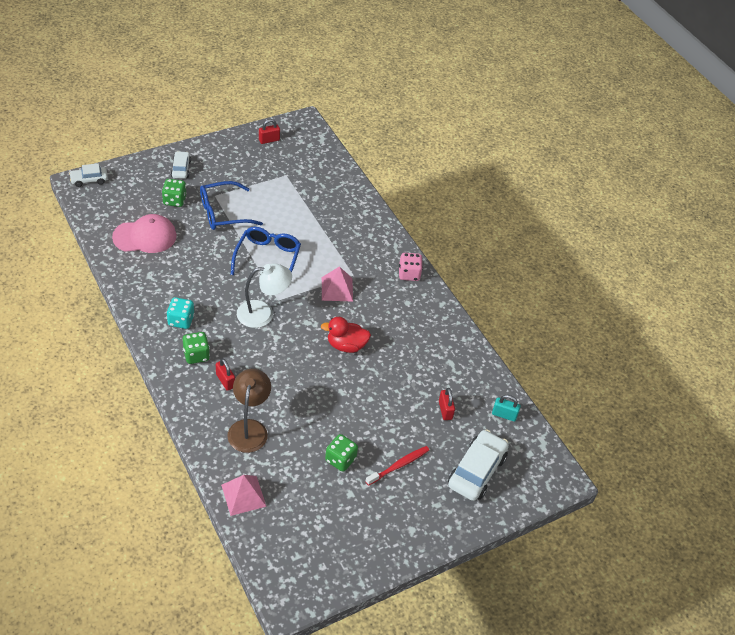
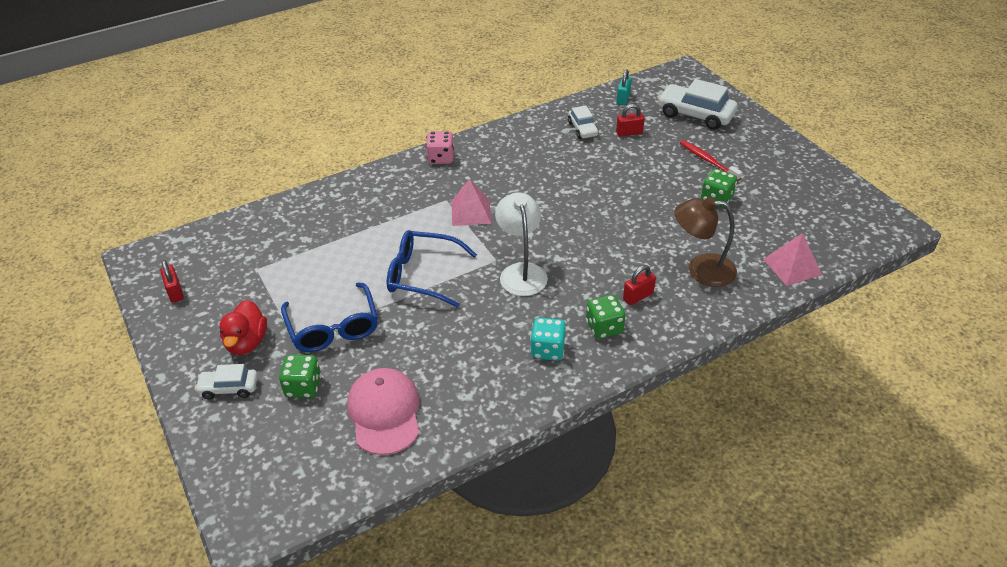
camera: 85 degrees left, 5 degrees down
(89, 180) = (243, 513): white car -> white car (582, 129)
(346, 345) = (558, 201): red duck -> red duck (247, 342)

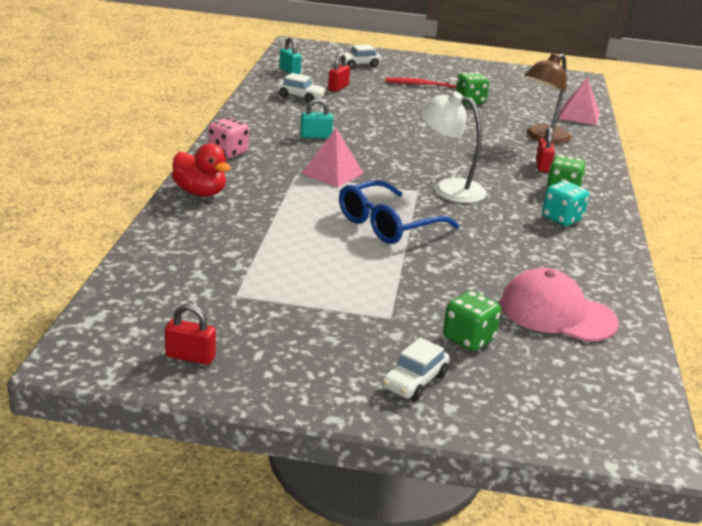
camera: 55 degrees left, 15 degrees down
(247, 342) = (353, 344): red duck -> red duck (200, 192)
(333, 328) = (400, 292): blue glasses -> none
(522, 173) = (315, 136): none -> turquoise padlock
(695, 115) = (358, 64): white car -> white car, size x0.57

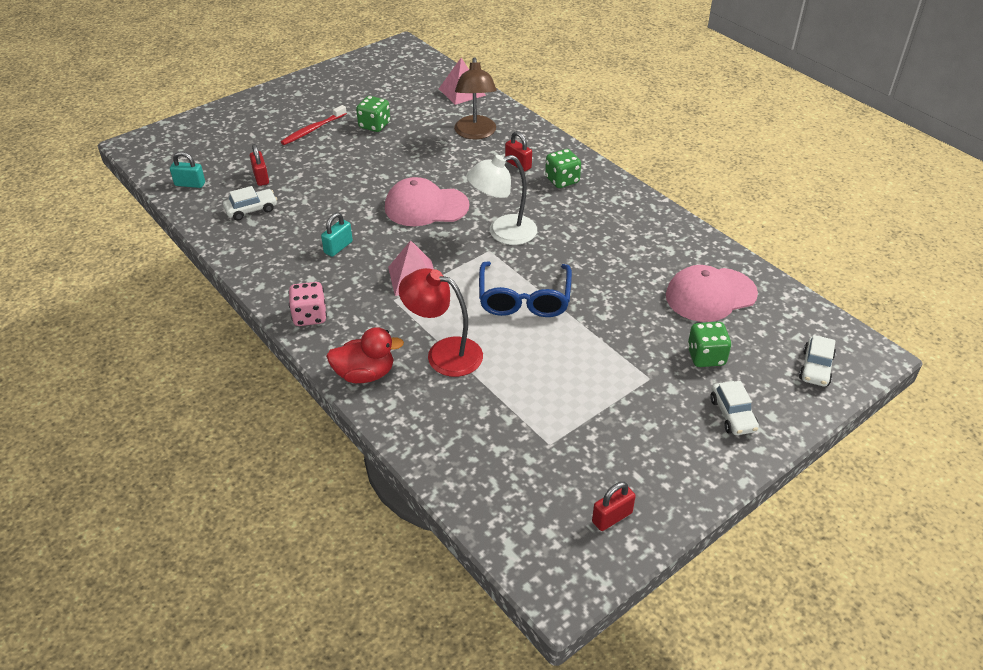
camera: 45 degrees left, 15 degrees up
(270, 214) = (444, 353): none -> red lamp
(358, 64) = (229, 137): white car -> white car (815, 368)
(419, 150) = (426, 207): none -> pink cap
(562, 219) = (599, 209): turquoise dice -> none

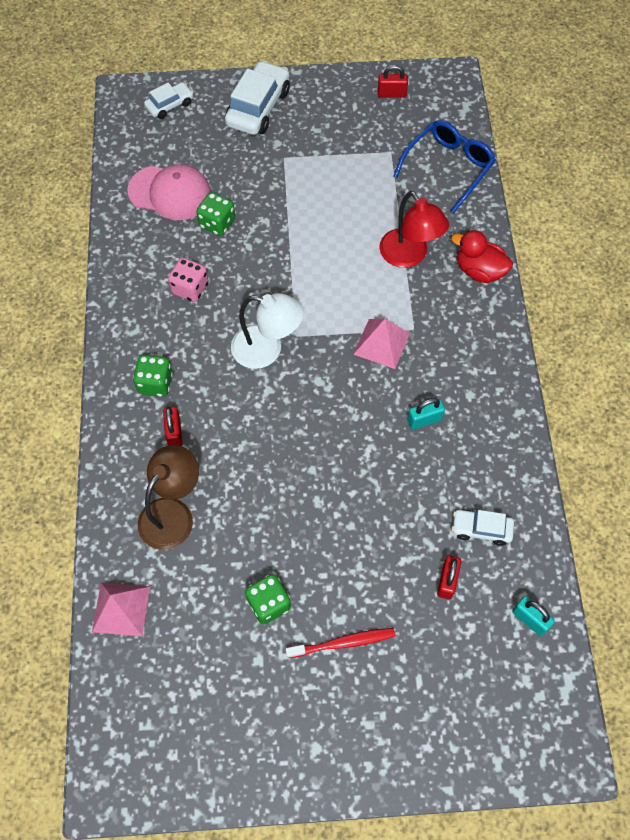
camera: 145 degrees left, 20 degrees up
(310, 316) = (492, 351): pink dice -> pink dice (190, 288)
(426, 207) = (309, 426): pink cap -> none
(524, 299) = (310, 269): blue glasses -> blue glasses (448, 167)
(706, 357) = (230, 151): green dice -> green dice (217, 223)
(732, 414) = (258, 108): white car -> white car, size x1.77

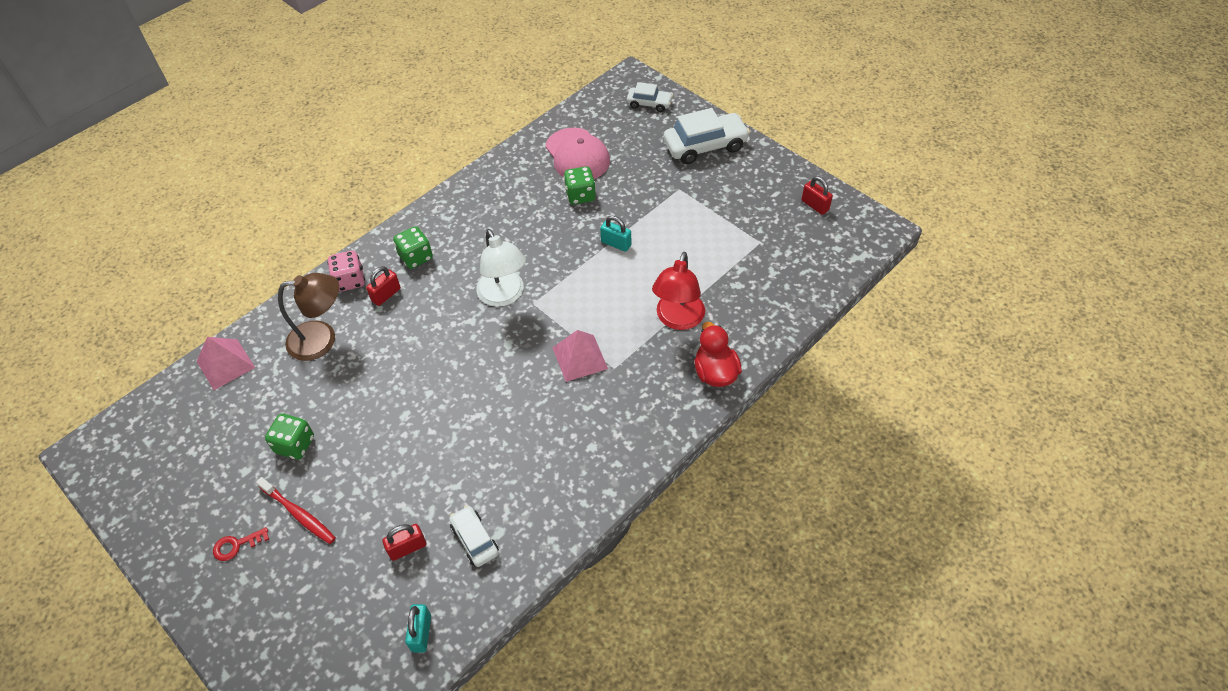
camera: 50 degrees right, 10 degrees down
(190, 288) = (511, 220): pink dice -> pink dice (350, 280)
(330, 711) = (236, 545): none -> red key
(424, 420) = (538, 432): turquoise padlock -> turquoise padlock (616, 244)
(448, 167) = (790, 285): blue glasses -> none

